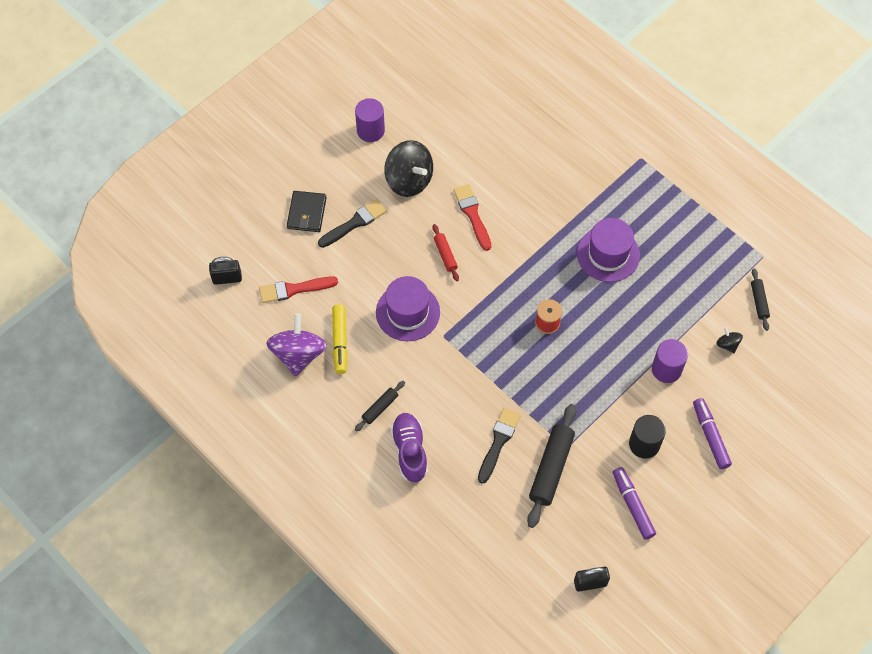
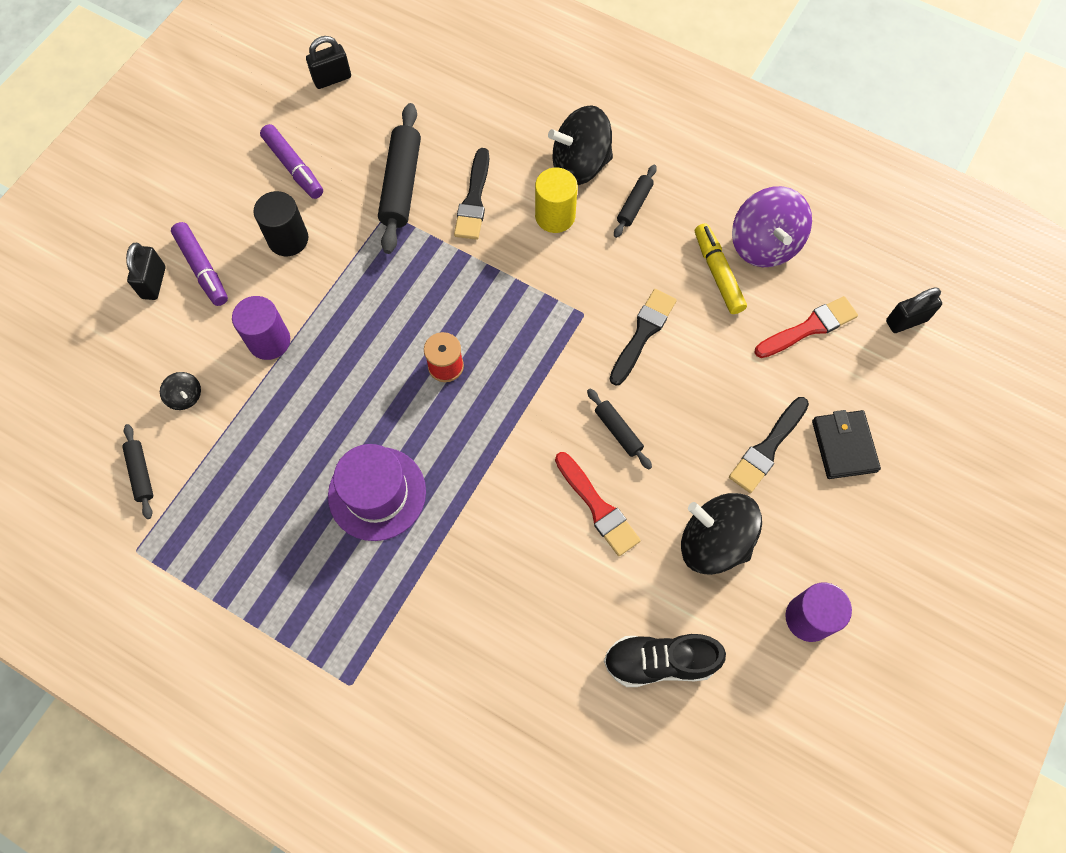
camera: 165 degrees right, 5 degrees up
(407, 312) = (642, 334): purple hat -> black brush
(410, 451) = (580, 165): purple shoe -> black spinning top
(441, 413) = (555, 216): none -> yellow cylinder
(445, 255) = (618, 431): red rolling pin -> black rolling pin
(463, 129) = (659, 661): none -> black shoe
(747, 434) = (154, 282): none -> black padlock

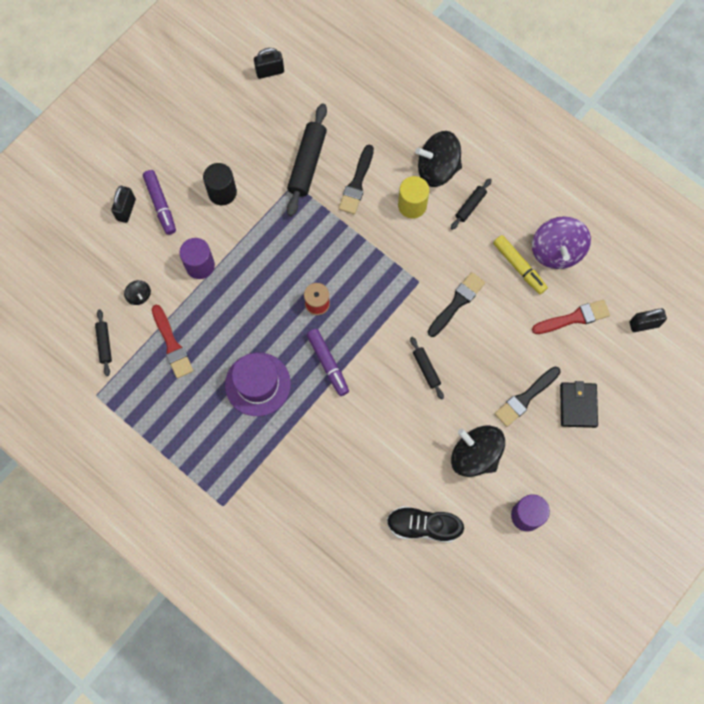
camera: 10 degrees right, 5 degrees up
(293, 167) = (233, 137): purple marker -> purple marker (328, 364)
(597, 507) = (402, 418): red brush -> red brush (172, 344)
(718, 273) = (519, 267): yellow marker -> yellow marker turned 150 degrees clockwise

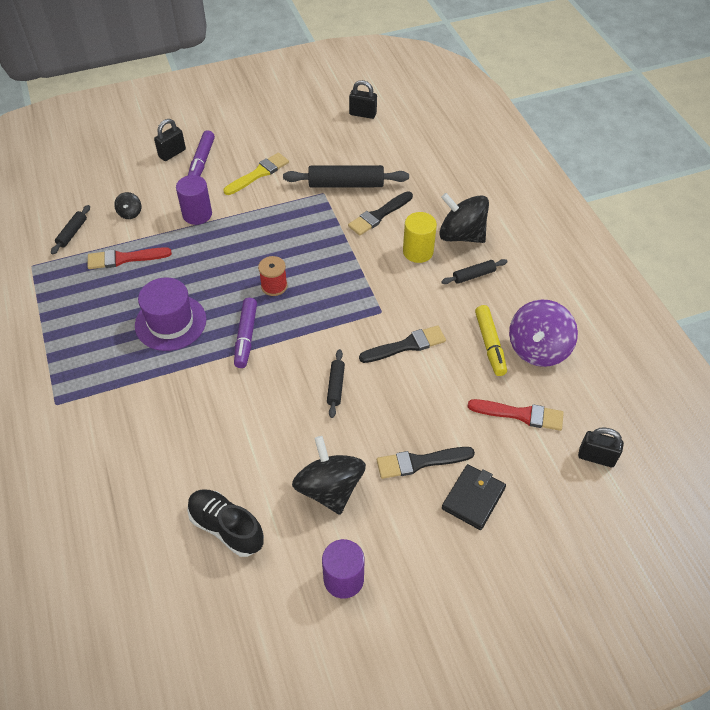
camera: 30 degrees right, 20 degrees down
(172, 344) = (125, 258): red brush -> red brush turned 75 degrees clockwise
(222, 192) = (258, 174): black cylinder -> yellow brush
(307, 163) = (346, 184): black rolling pin -> black rolling pin turned 45 degrees clockwise

